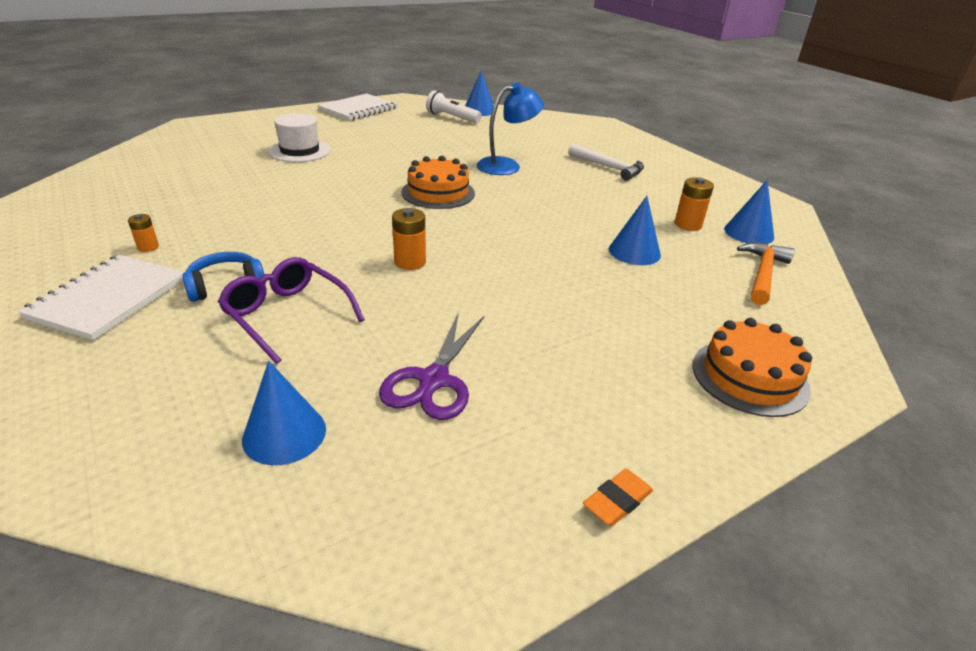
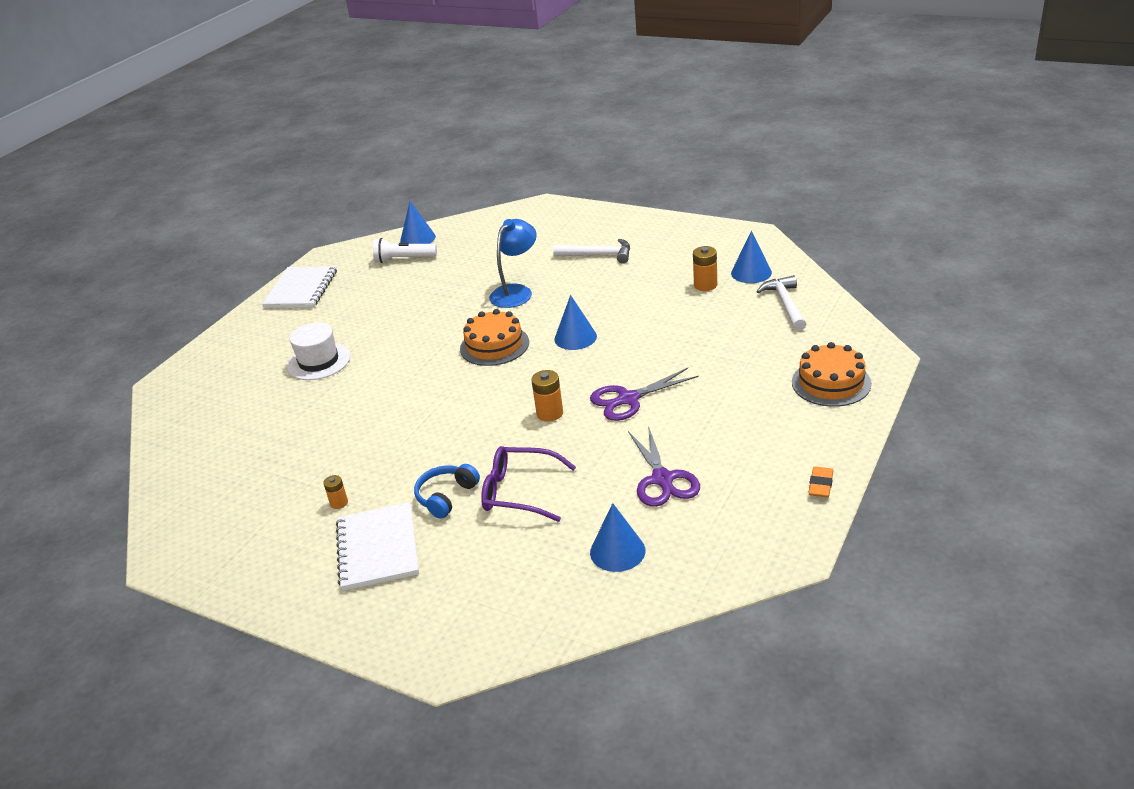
camera: 25 degrees left, 0 degrees up
(497, 284) = (628, 399): none -> purple scissors
(634, 252) = (691, 327): blue cone -> blue cone (575, 337)
(762, 274) = (785, 304): orange hammer -> white hammer

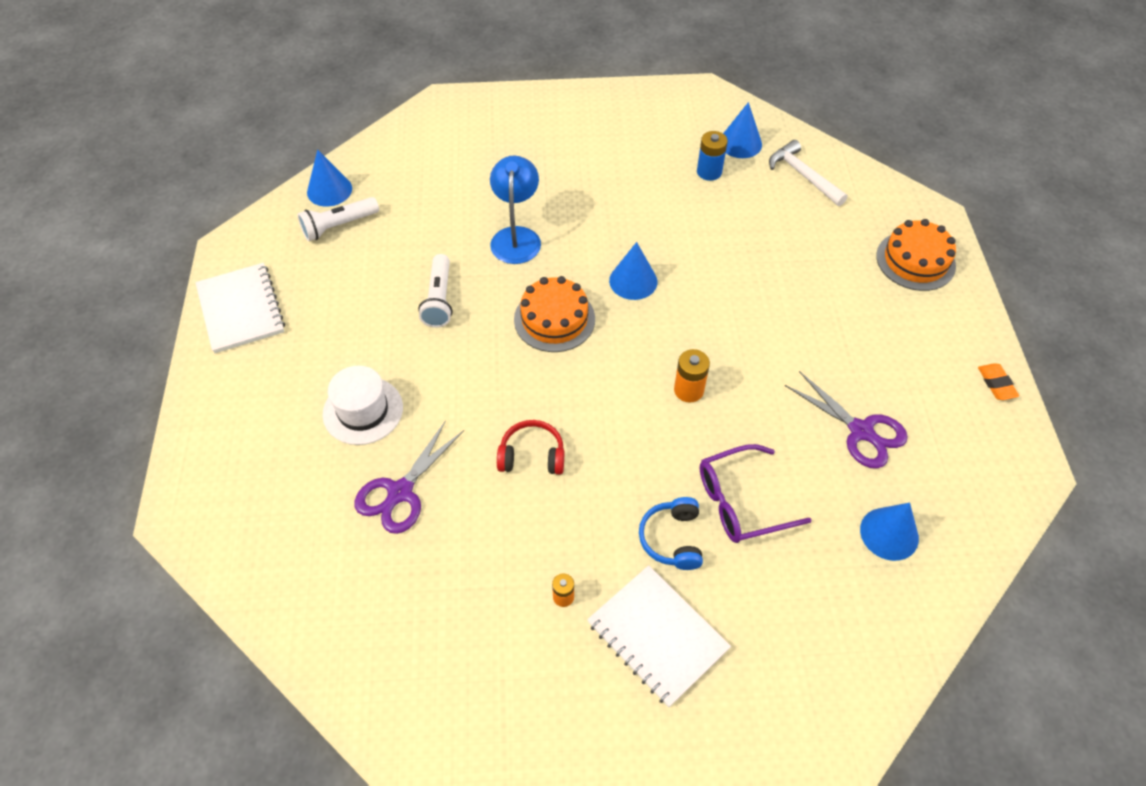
camera: 35 degrees left, 20 degrees up
(399, 418) = (532, 455): none -> red headphones
(427, 314) = (439, 299): none -> white flashlight
(598, 255) = (565, 160): white hammer -> none
(628, 399) = (751, 344): purple scissors -> purple scissors (400, 492)
(705, 285) = (709, 172): orange battery -> blue battery

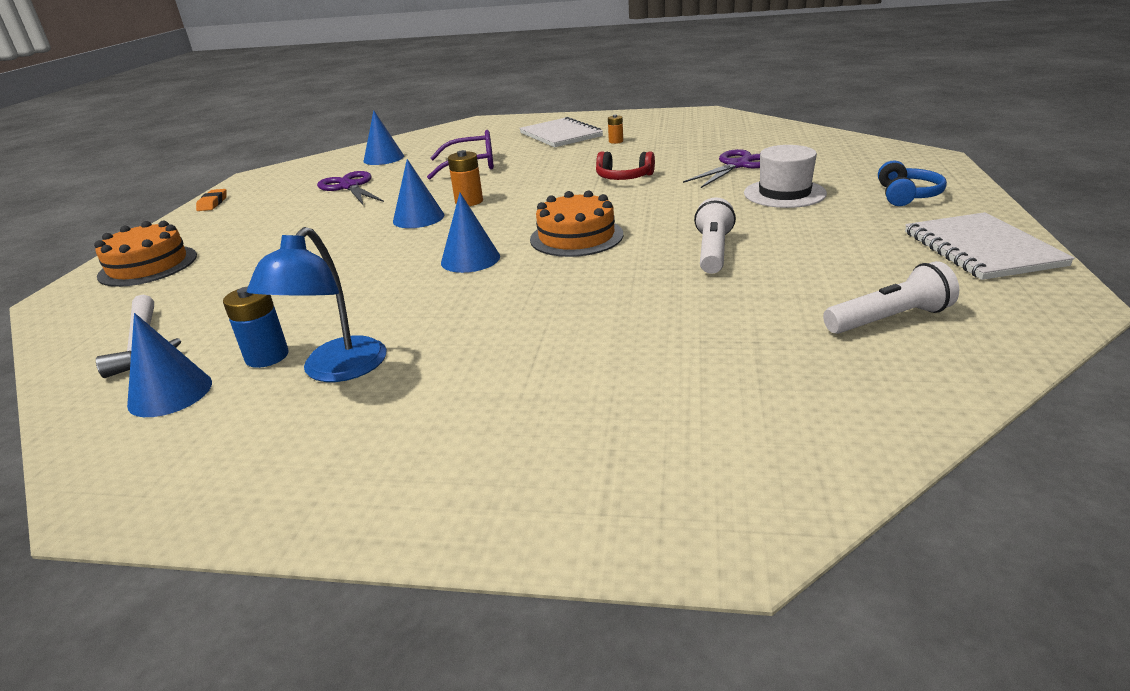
camera: 165 degrees left, 25 degrees down
(329, 190) = (938, 367): blue cone -> blue cone (418, 218)
(516, 237) = (602, 298): blue lamp -> blue lamp (336, 370)
(672, 539) = (531, 155): blue headphones -> blue headphones (907, 195)

